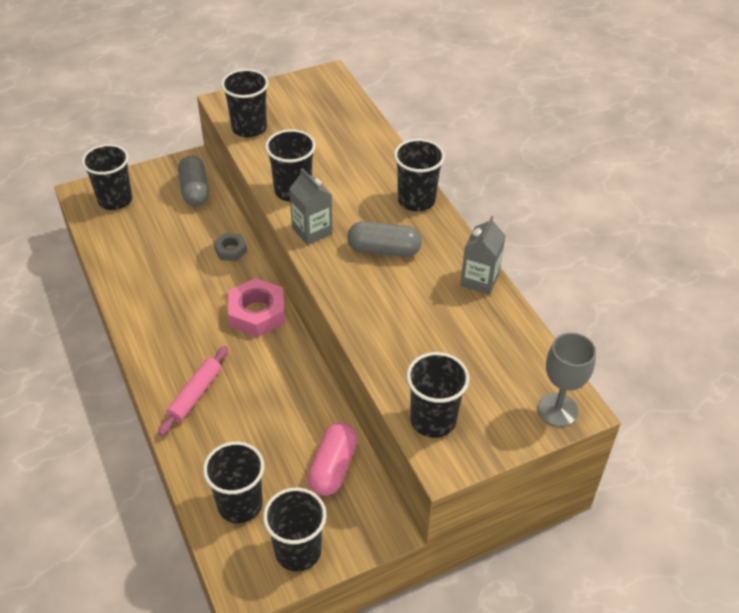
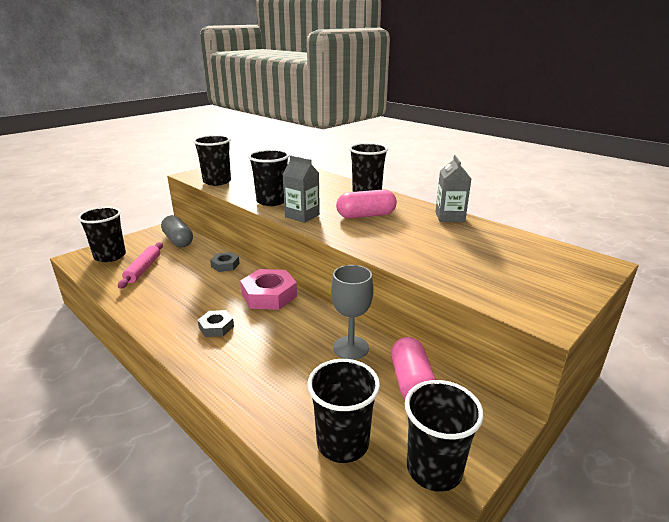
camera: 20 degrees left, 20 degrees down
(188, 343) = (216, 327): none -> grey nut
(195, 394) = (242, 362): pink rolling pin -> pink rolling pin (143, 269)
(384, 250) = (366, 215): grey capsule -> pink capsule
(433, 420) = (504, 294): black cup -> none
(557, 410) = (587, 267): grey goblet -> grey goblet (350, 348)

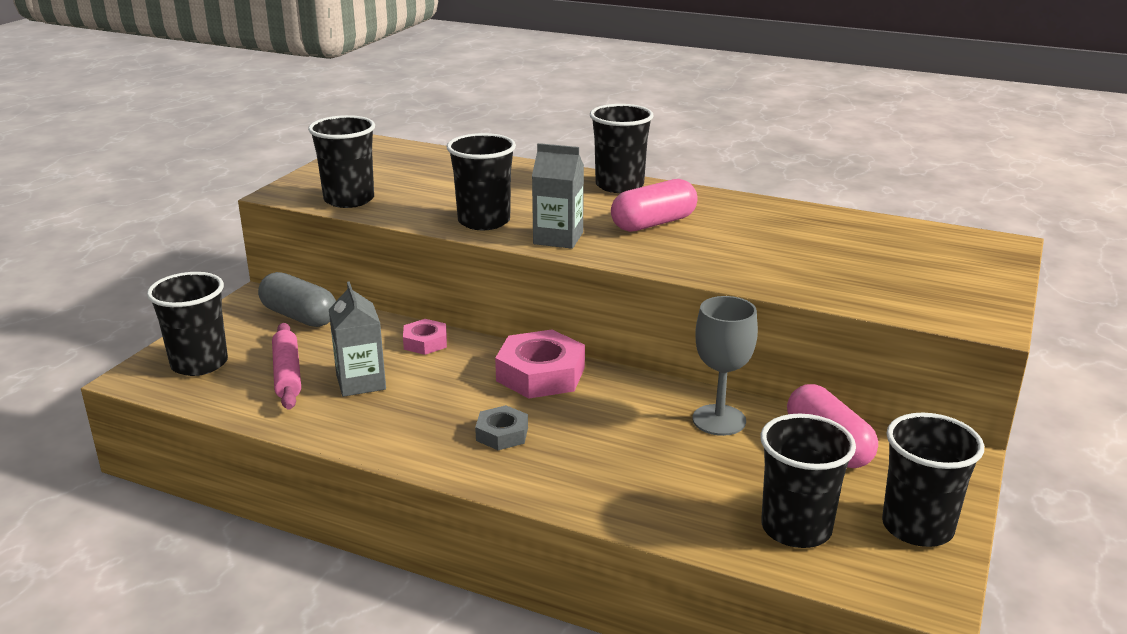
camera: 20 degrees left, 0 degrees up
(225, 265) = (425, 342): grey nut -> pink nut
(449, 217) = (773, 208): grey carton -> grey carton (361, 382)

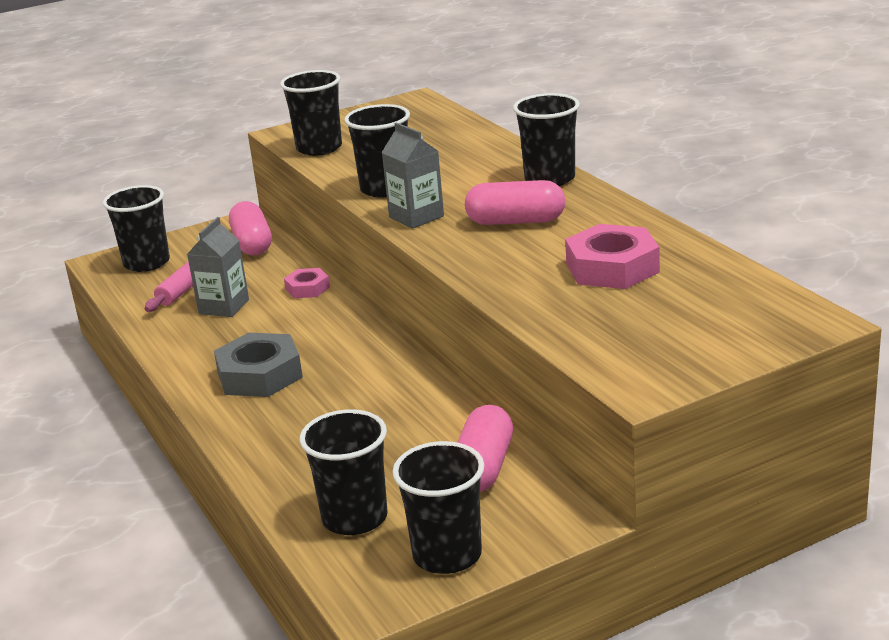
camera: 40 degrees right, 0 degrees up
(299, 316) = (252, 244): grey capsule -> pink capsule
(502, 434) = (260, 375): grey nut -> grey nut, size x1.80
(540, 374) = (351, 338): pink nut -> pink nut (612, 268)
(719, 420) = (428, 418): grey goblet -> none

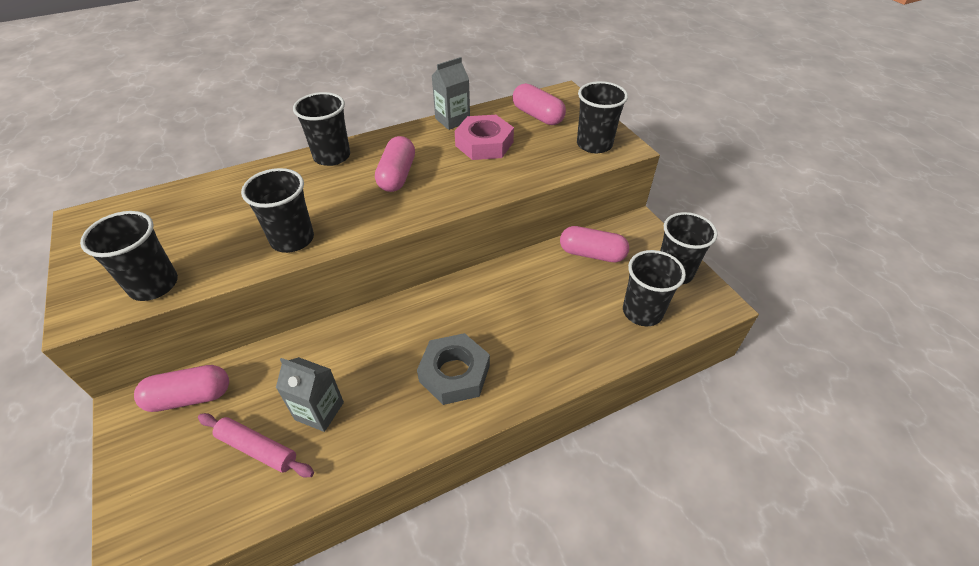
camera: 90 degrees left, 20 degrees up
(147, 263) = (171, 501): black cup -> black cup (594, 144)
(307, 288) = (314, 347): pink nut -> none
(416, 217) = (362, 222): grey carton -> grey carton (452, 120)
(718, 302) = (537, 116): none -> pink capsule

